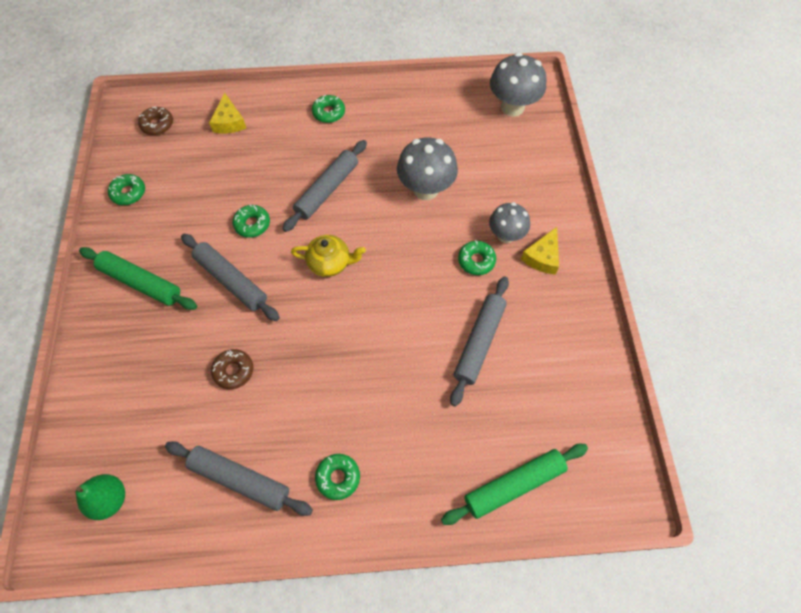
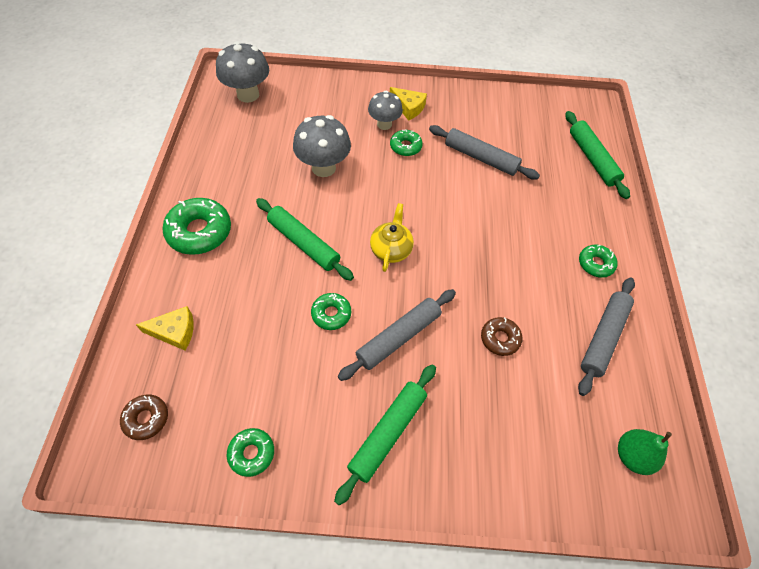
camera: 85 degrees left, 5 degrees down
(327, 190) = (303, 243): grey rolling pin -> green rolling pin
(329, 112) = (199, 232): green donut -> green donut, size x1.76

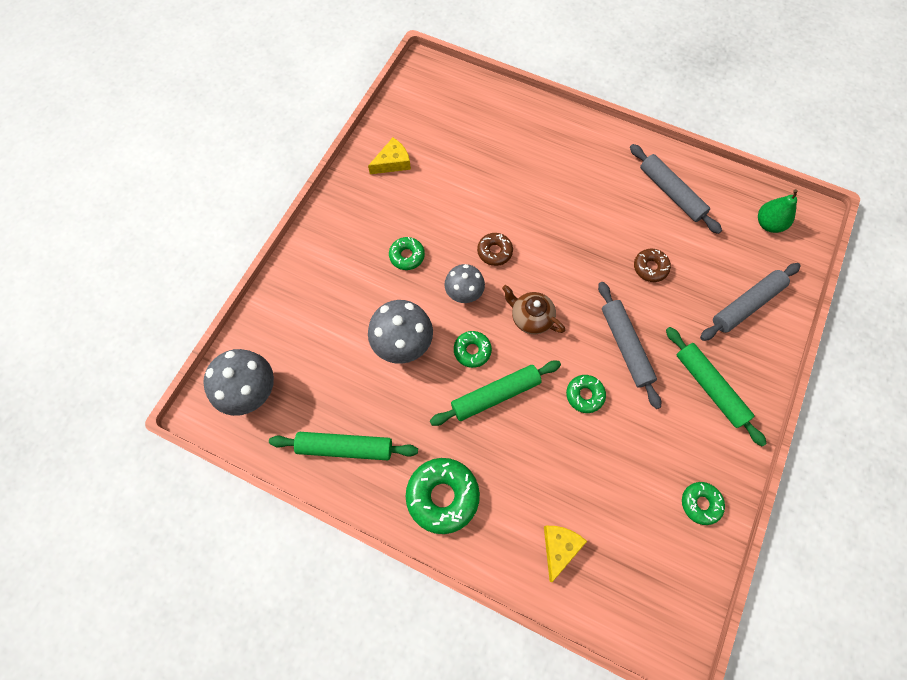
camera: 65 degrees left, 10 degrees up
(146, 418) = (644, 592): brown donut -> brown donut (494, 252)
(384, 124) = (366, 264): grey mushroom -> grey mushroom (464, 294)
(391, 249) = (531, 318): yellow teapot -> brown teapot
(408, 107) = (352, 231): yellow cheese -> yellow cheese (392, 162)
(480, 158) = (450, 196): grey rolling pin -> grey rolling pin (746, 305)
(592, 159) = (489, 106): green rolling pin -> green rolling pin (345, 448)
(595, 264) = (602, 163): green donut -> green donut (472, 351)

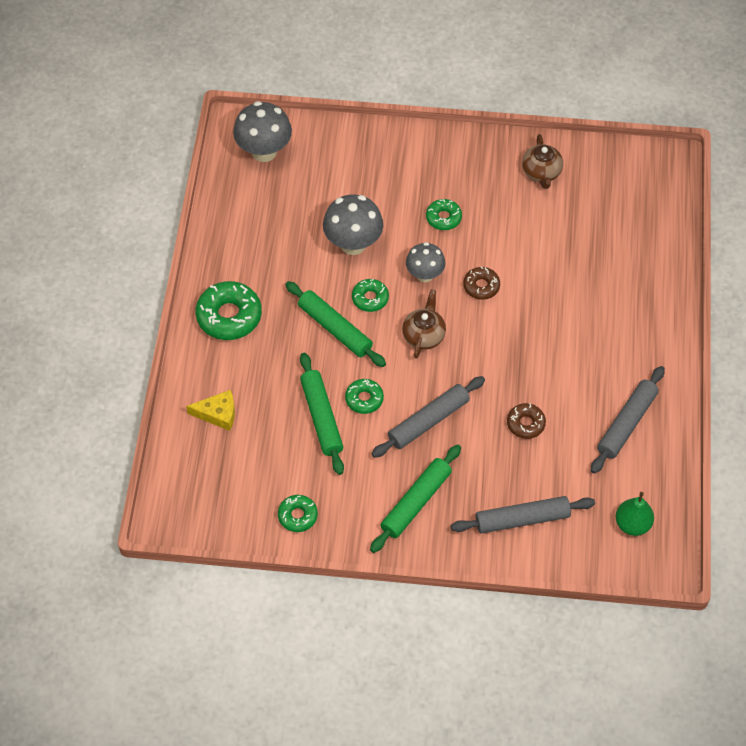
camera: 70 degrees right, 10 degrees down
(345, 448) = (243, 233): green rolling pin -> green rolling pin (321, 417)
(392, 162) = (541, 173): yellow cheese -> brown teapot
(746, 305) = (522, 519): grey rolling pin -> grey rolling pin turned 45 degrees counterclockwise

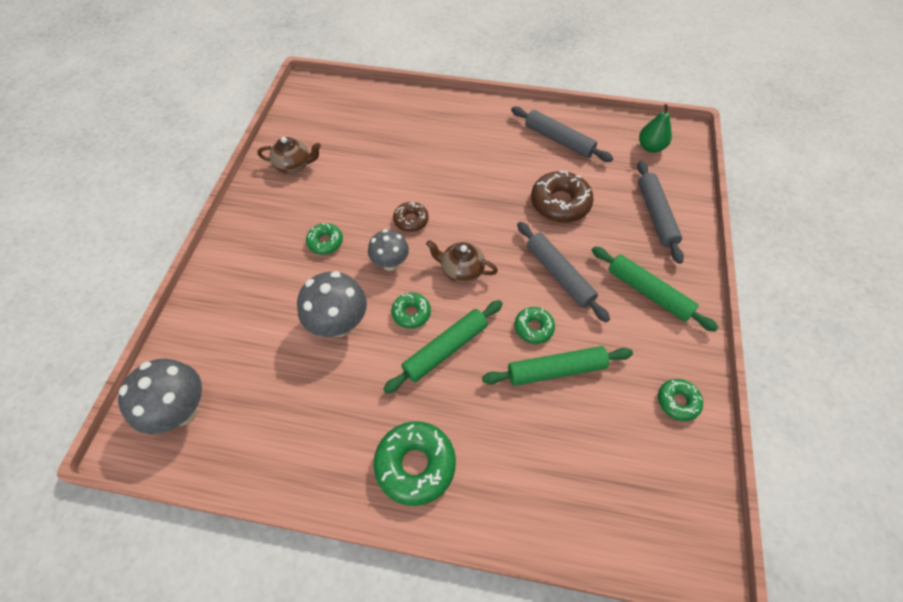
camera: 85 degrees left, 0 degrees up
(218, 414) = (552, 485): yellow cheese -> none
(525, 424) = (560, 203): brown donut -> brown donut, size x1.76

